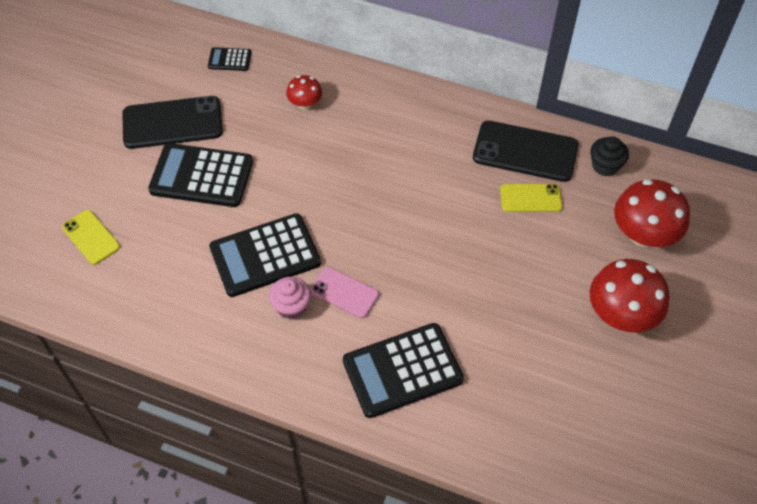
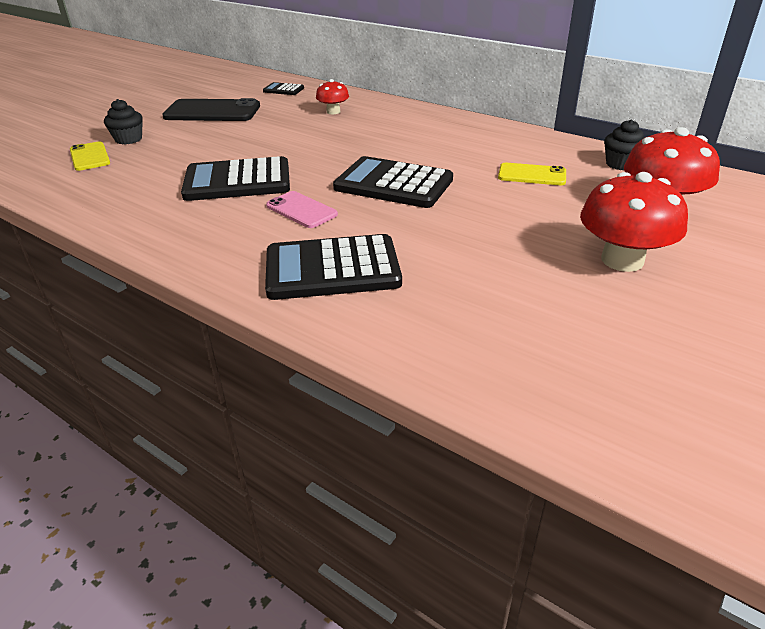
camera: 15 degrees right, 20 degrees down
(112, 196) = (128, 139): none -> black cupcake
(201, 176) = (214, 136): black calculator -> black calculator (393, 184)
(291, 306) = (240, 212): pink cupcake -> none
(525, 151) = (534, 150): black phone -> none

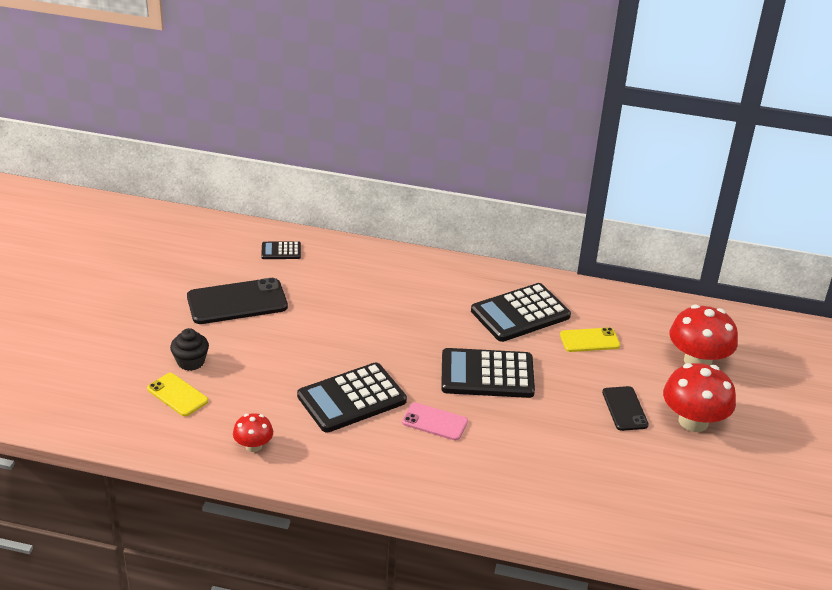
camera: 25 degrees left, 0 degrees up
(332, 269) = (504, 477): black calculator -> black calculator (520, 313)
(333, 112) = (361, 281): red mushroom -> red mushroom (253, 446)
(535, 234) = (624, 409): none -> black phone
(621, 164) = (650, 312): black cupcake -> none

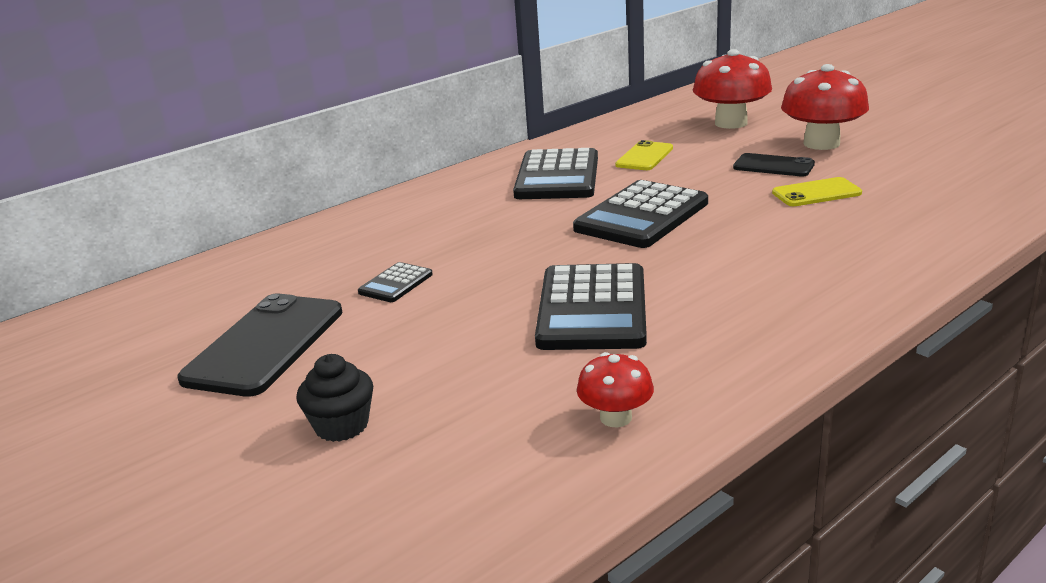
camera: 50 degrees left, 10 degrees down
(177, 395) = (406, 463): yellow phone -> yellow phone (816, 193)
(281, 251) = (216, 283): black calculator -> black calculator (396, 283)
(434, 422) = (698, 265): pink phone -> none

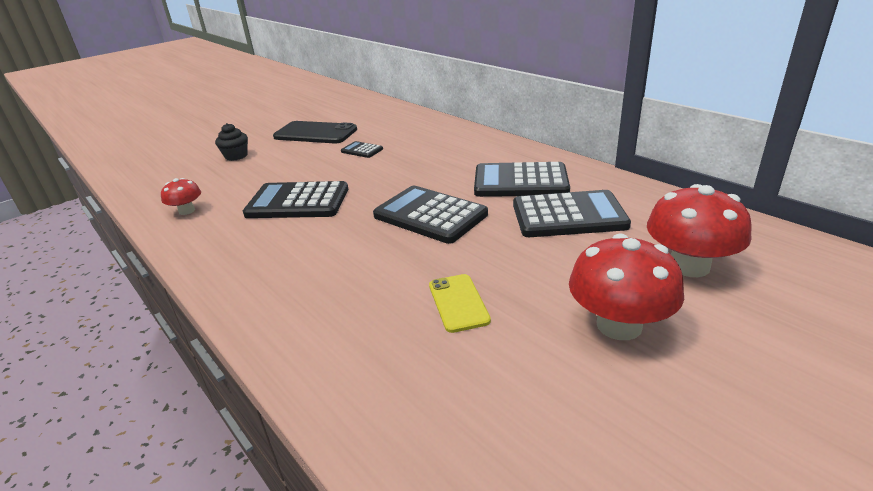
camera: 90 degrees right, 5 degrees up
(644, 157) = (568, 215): yellow phone -> black calculator
(773, 166) = (539, 283): black phone -> none

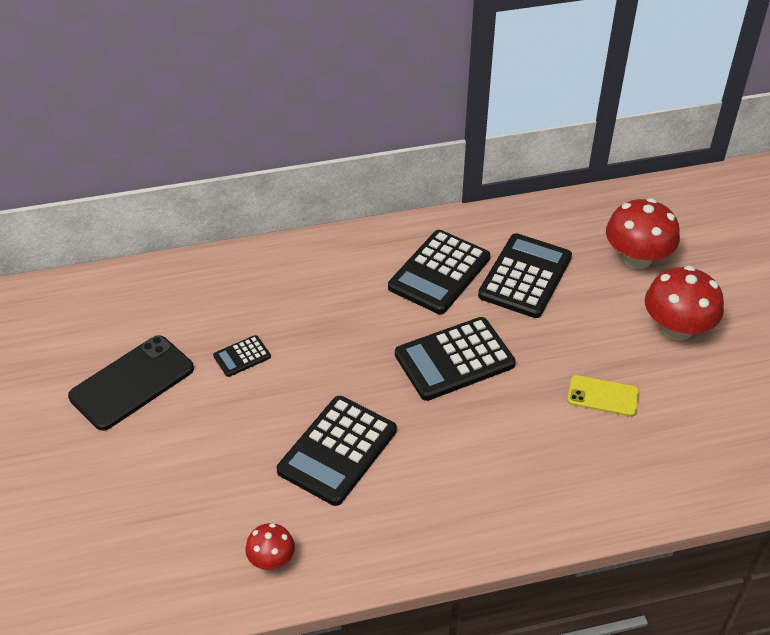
camera: 65 degrees left, 15 degrees up
(236, 156) = (130, 483): black cupcake -> none

